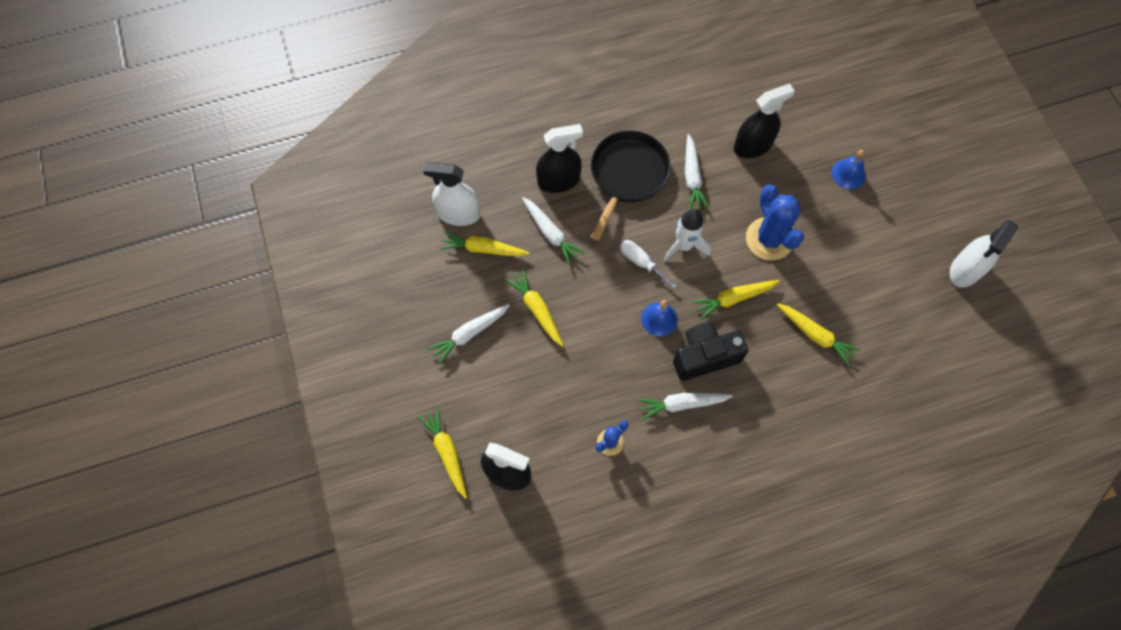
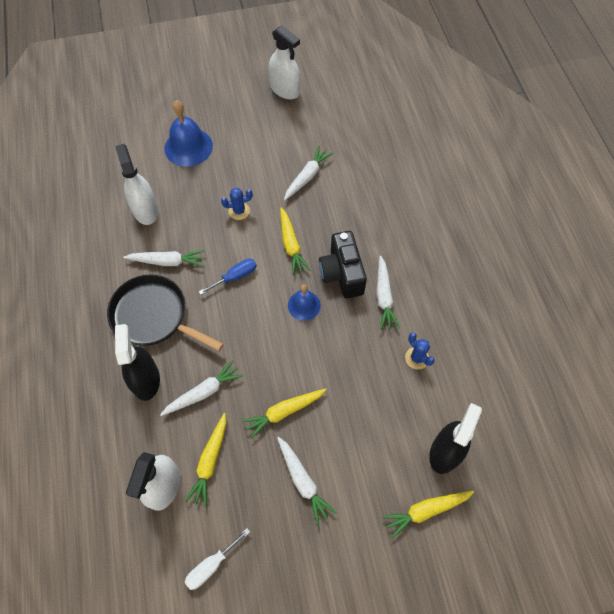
camera: 85 degrees left, 5 degrees down
(641, 262) = (246, 314): white screwdriver -> white screwdriver (211, 565)
(684, 246) = (235, 277): white rocket -> blue screwdriver
(752, 145) = (145, 210): black spray bottle -> white spray bottle
(769, 239) = (239, 211): blue cactus -> blue cactus, size x0.51
(815, 335) = (329, 192): yellow carrot -> none
(833, 308) = (307, 177): none -> white carrot
(848, 174) = (188, 147): blue bell -> blue bell, size x1.67

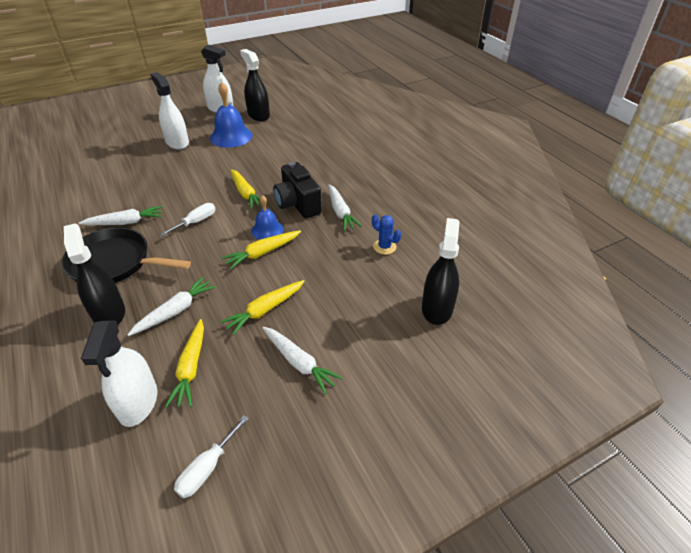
camera: 15 degrees left, 20 degrees down
(145, 210) = (100, 193): white spray bottle -> white spray bottle (177, 142)
(188, 147) = (139, 149): blue bell -> blue bell (231, 136)
(235, 277) = (196, 222): blue screwdriver -> white screwdriver
(239, 211) = (192, 180): blue cactus -> none
(307, 177) = (251, 152): white carrot -> none
(326, 111) = (258, 115): none -> black spray bottle
(426, 510) = (436, 359): yellow carrot -> yellow carrot (262, 253)

